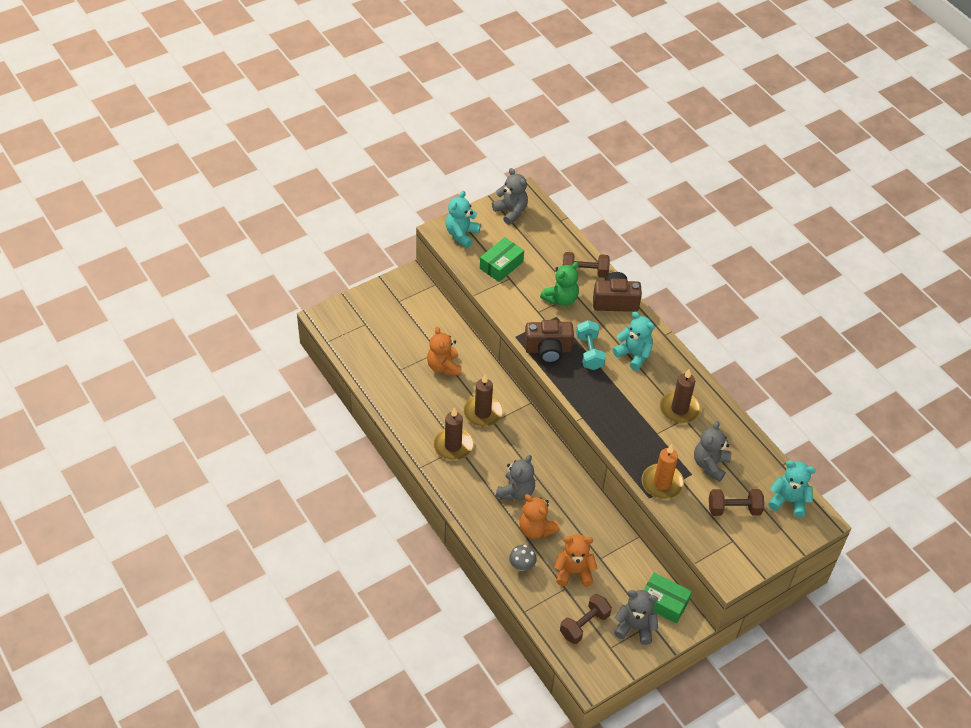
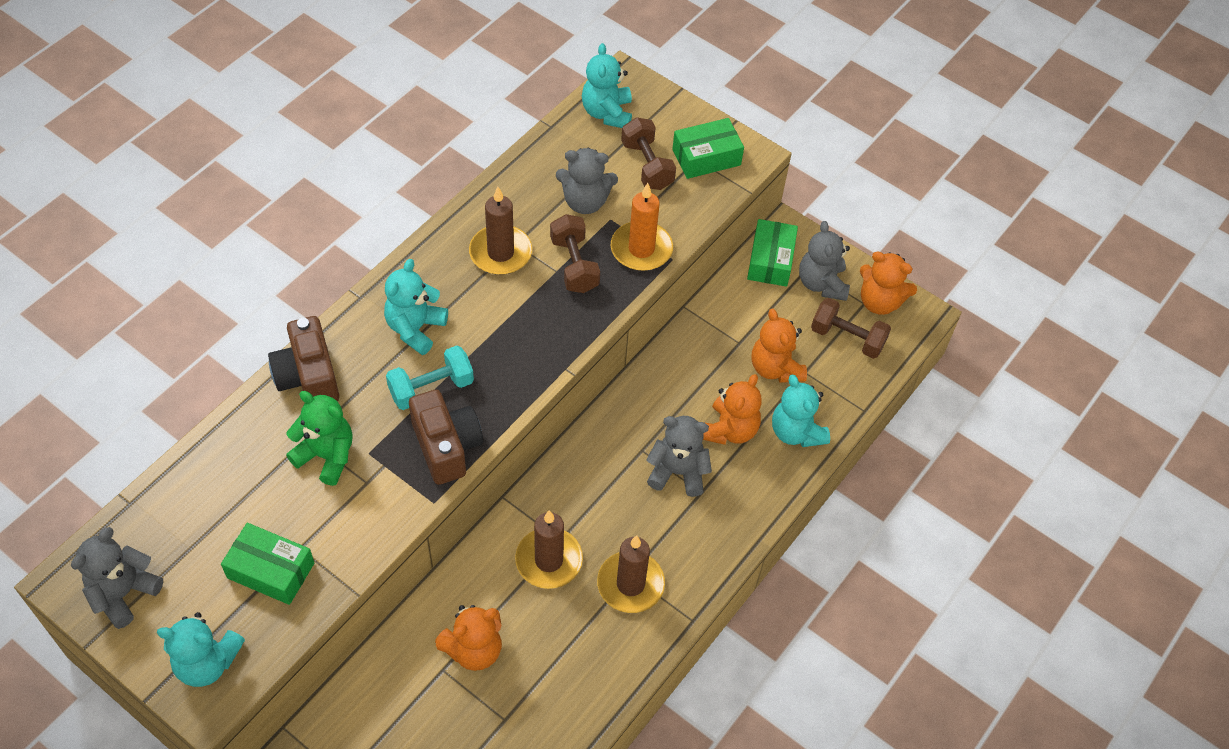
camera: 110 degrees left, 5 degrees up
(522, 565) = (796, 432): grey mushroom -> turquoise teddy bear
(584, 272) = (253, 435): brown dumbbell -> brown dumbbell (574, 265)
(609, 658) = (879, 302): none -> orange teddy bear
(733, 547) = (706, 157): none -> green box

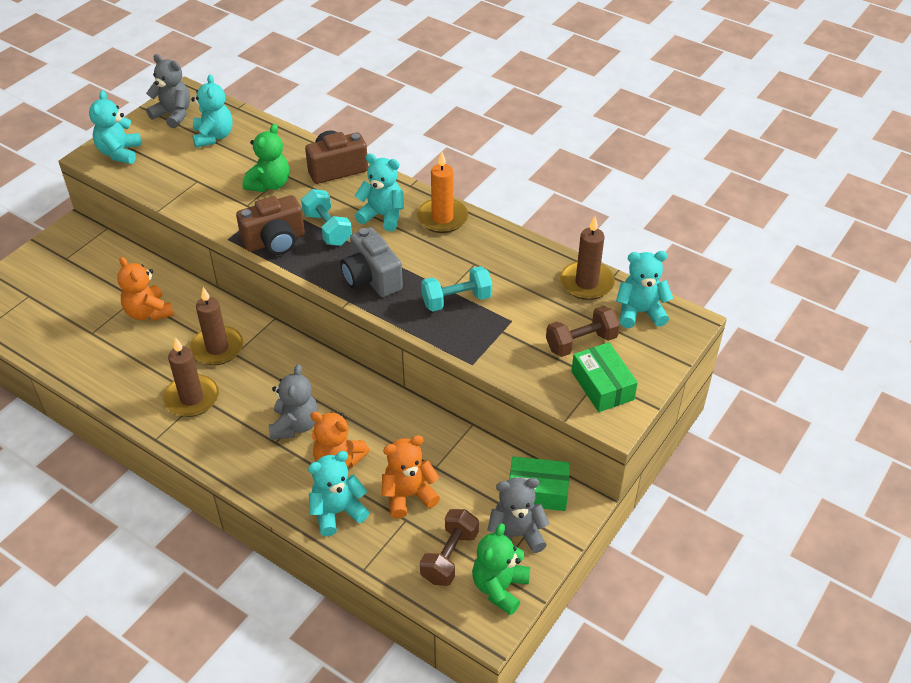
camera: 90 degrees right, 10 degrees down
(196, 532) = (213, 136): none -> turquoise teddy bear
(271, 570) = (181, 170): green box -> none
(500, 253) = (463, 255): brown candle -> brown candle (586, 283)
(529, 344) = (371, 278): none -> grey camera
(574, 265) = (456, 300): brown dumbbell -> turquoise dumbbell
(585, 202) = (528, 303): grey teddy bear -> none
(641, 249) = (480, 342): orange candle -> orange candle (442, 218)
(879, 302) = (499, 587): orange teddy bear -> green teddy bear

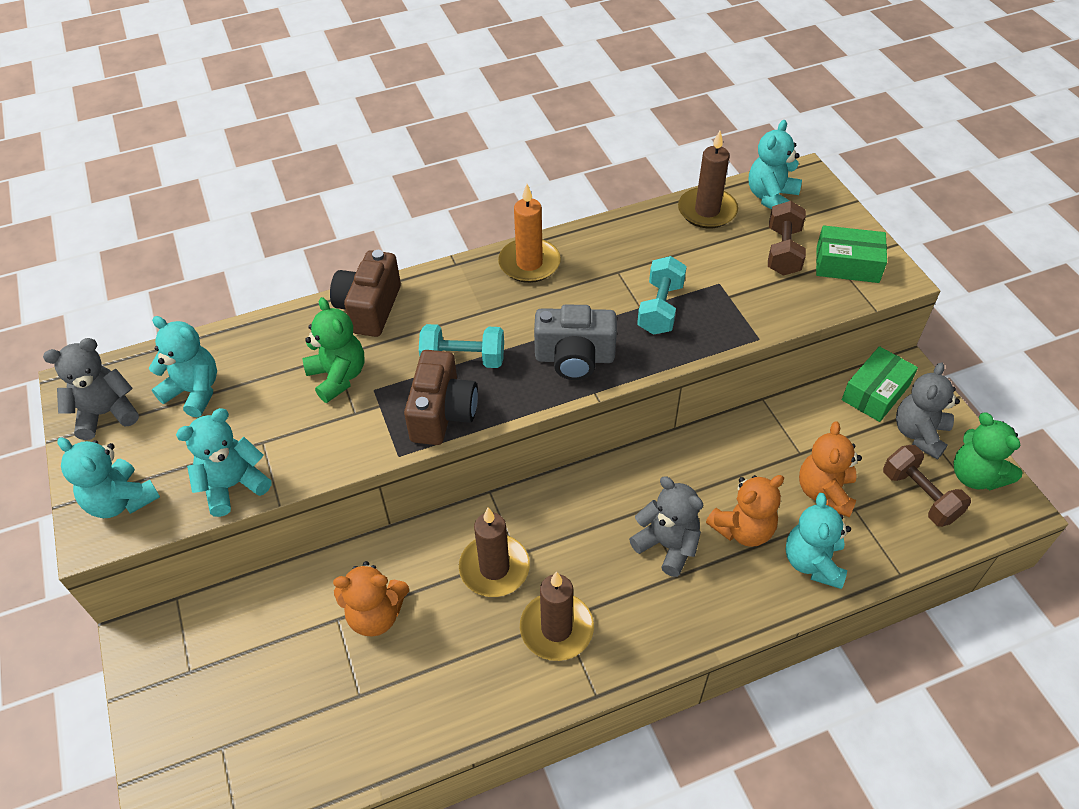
camera: 55 degrees left, 5 degrees up
(382, 216) = (483, 306): turquoise teddy bear -> turquoise teddy bear (233, 485)

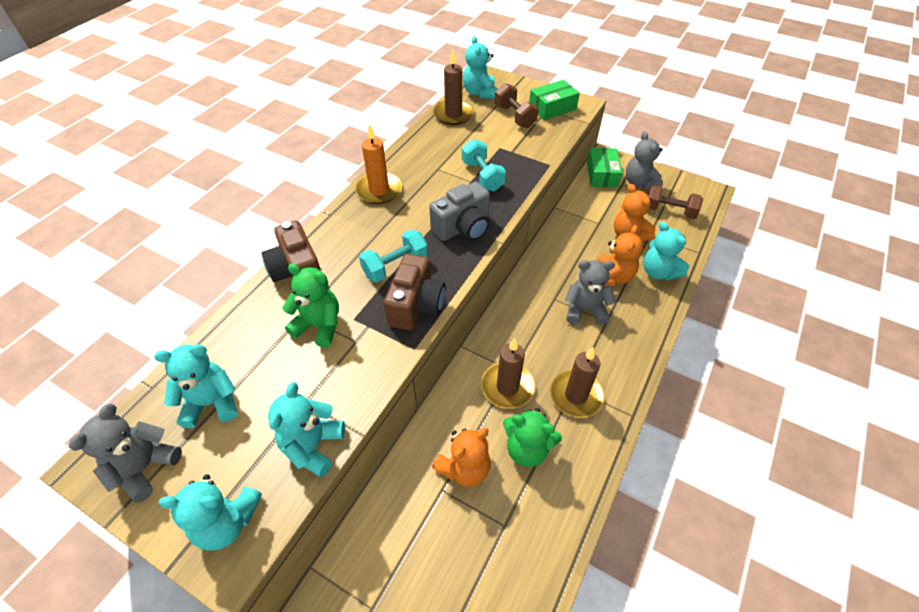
camera: 40 degrees left, 0 degrees up
(442, 413) = (416, 305): brown camera -> brown camera turned 45 degrees clockwise
(975, 476) = (681, 188): green teddy bear -> green teddy bear (527, 449)

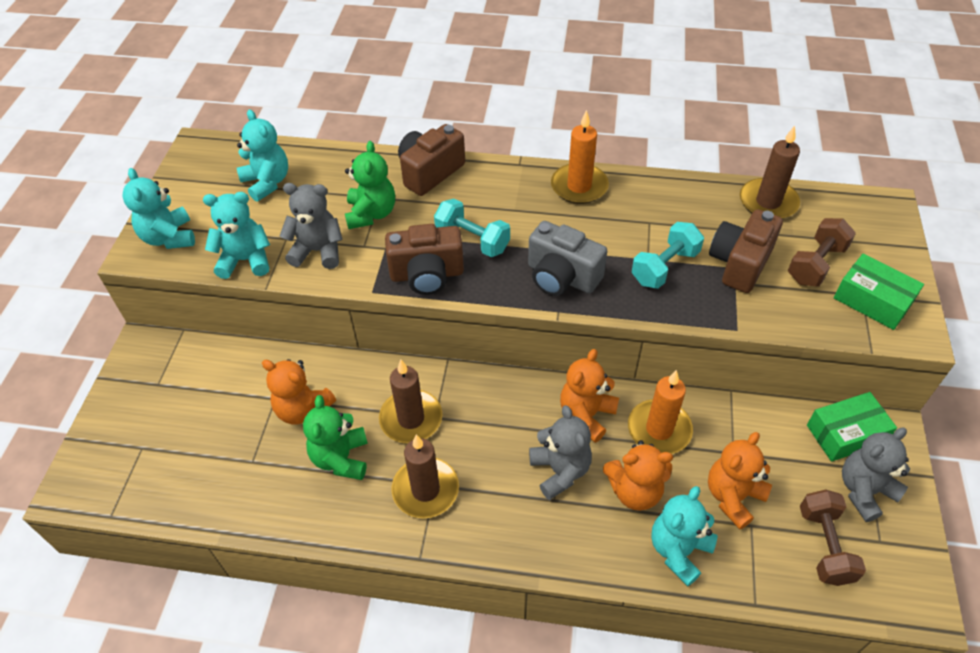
camera: 70 degrees right, 0 degrees up
(145, 467) = (202, 173): grey teddy bear -> grey teddy bear (318, 251)
(480, 93) = (839, 213): turquoise teddy bear -> none
(497, 144) = (739, 263): none -> brown camera
(545, 281) = (586, 415): none -> orange teddy bear
(570, 249) = (659, 429): none -> orange candle

